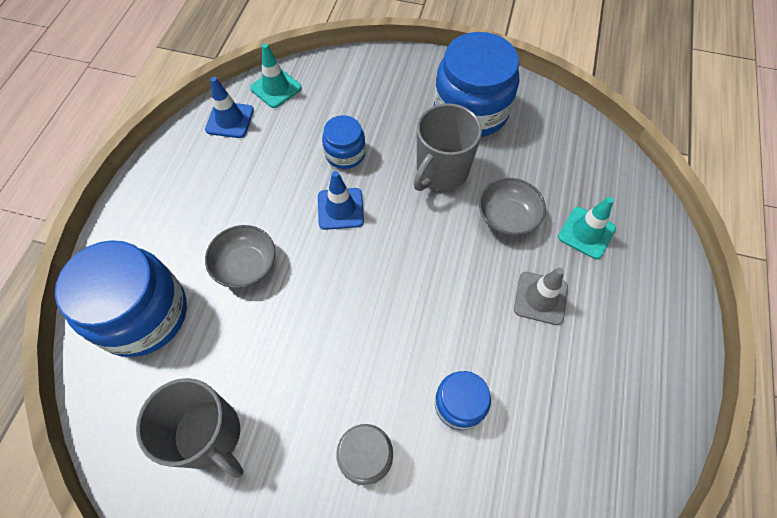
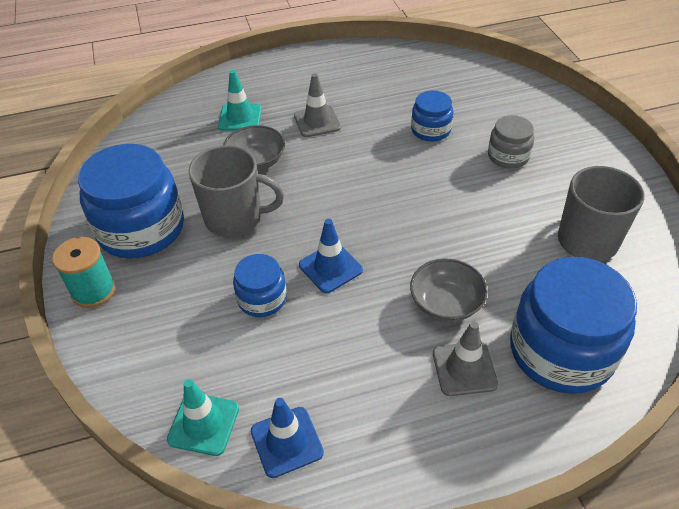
camera: 120 degrees left, 15 degrees down
(188, 240) = (464, 368): none -> grey traffic cone
(425, 68) = (93, 291): none -> turquoise spool

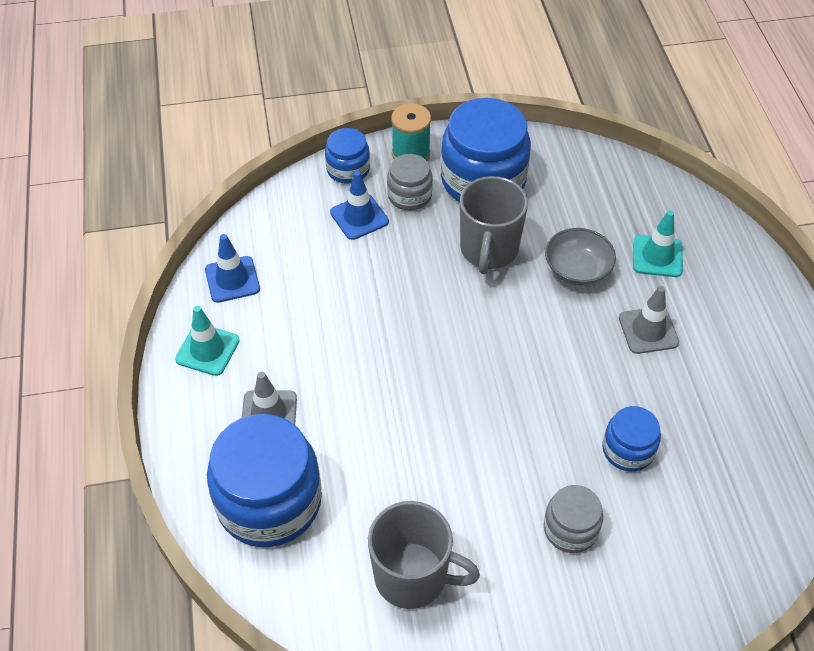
camera: 95 degrees right, 5 degrees up
(158, 285) = (409, 195): none -> grey jar
(203, 424) = (262, 229): turquoise traffic cone -> turquoise traffic cone (207, 350)
(262, 298) = (380, 268): blue jar -> blue jar (348, 169)
(330, 267) = (409, 323): blue traffic cone -> blue traffic cone (359, 217)
(446, 303) = (347, 414): grey bowl -> none

